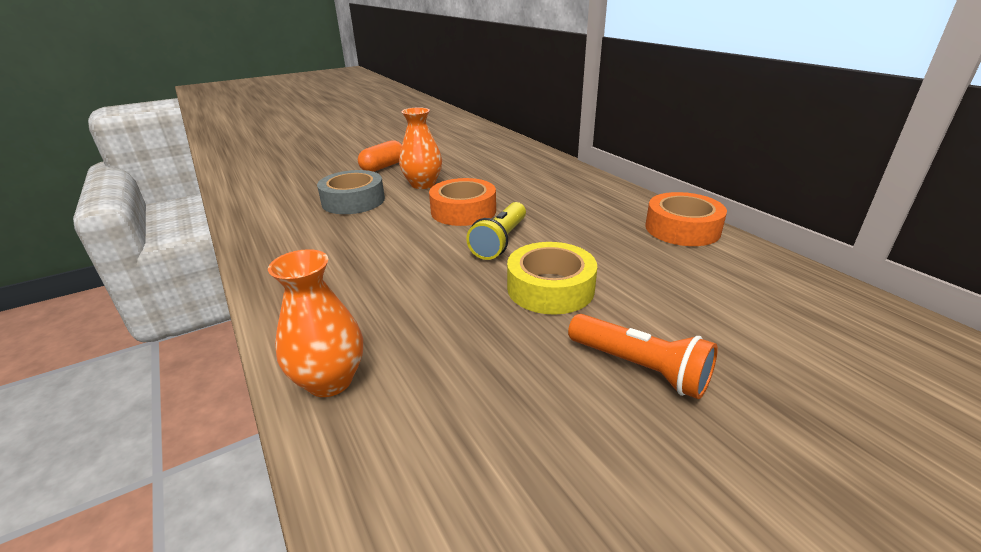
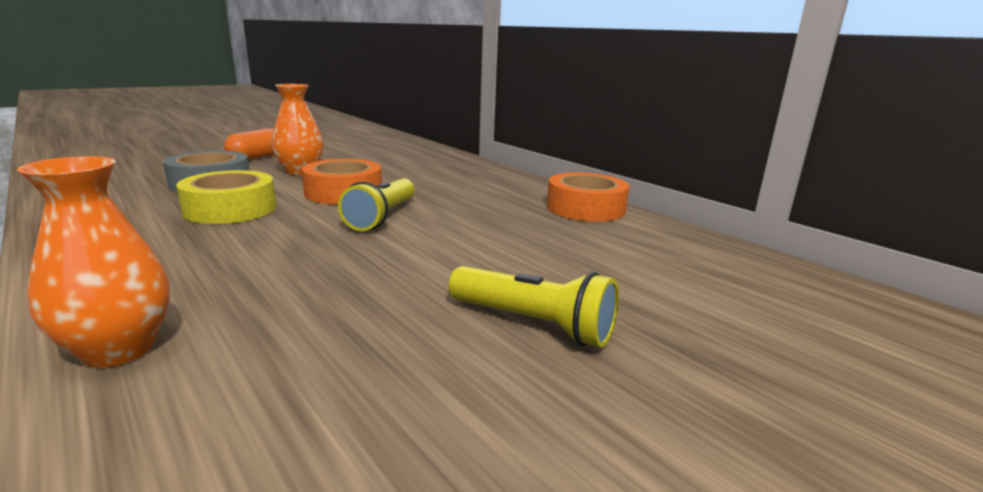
camera: 10 degrees left, 10 degrees down
(550, 288) = (435, 256): yellow tape -> yellow tape (230, 209)
(639, 368) = (533, 324): orange flashlight -> yellow flashlight

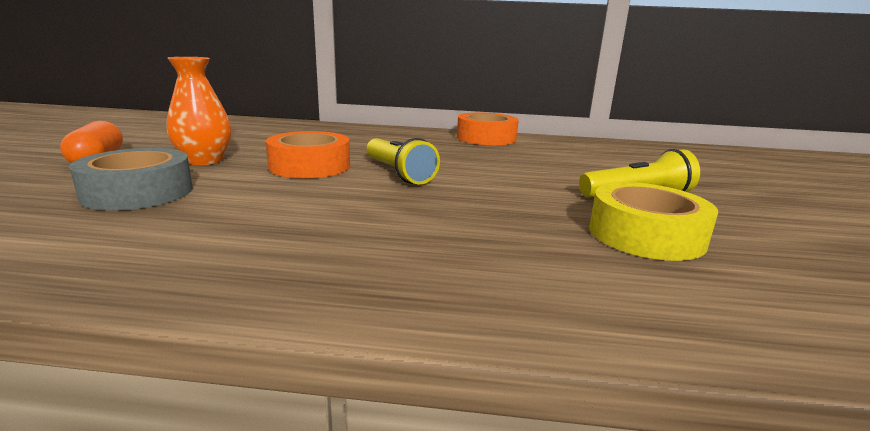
camera: 45 degrees left, 0 degrees up
(118, 349) = (539, 304): orange vase -> none
(230, 209) = (254, 204): yellow tape -> yellow tape (645, 235)

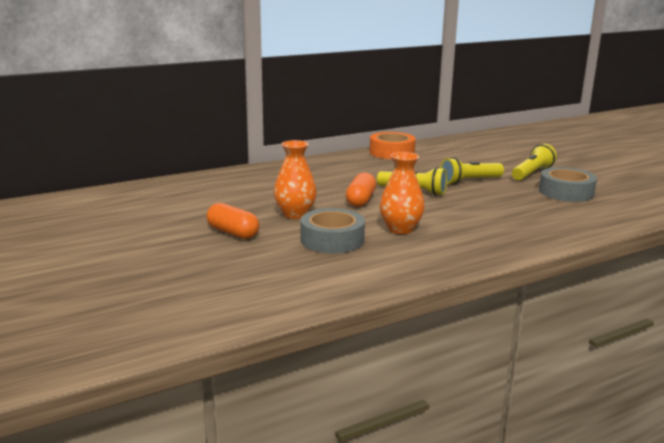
camera: 35 degrees left, 0 degrees up
(244, 206) = (400, 229): none -> orange vase
(310, 166) = (360, 200): orange tape -> orange capsule
(507, 181) = (470, 181): none -> yellow flashlight
(645, 235) = (566, 192): yellow tape -> grey tape

